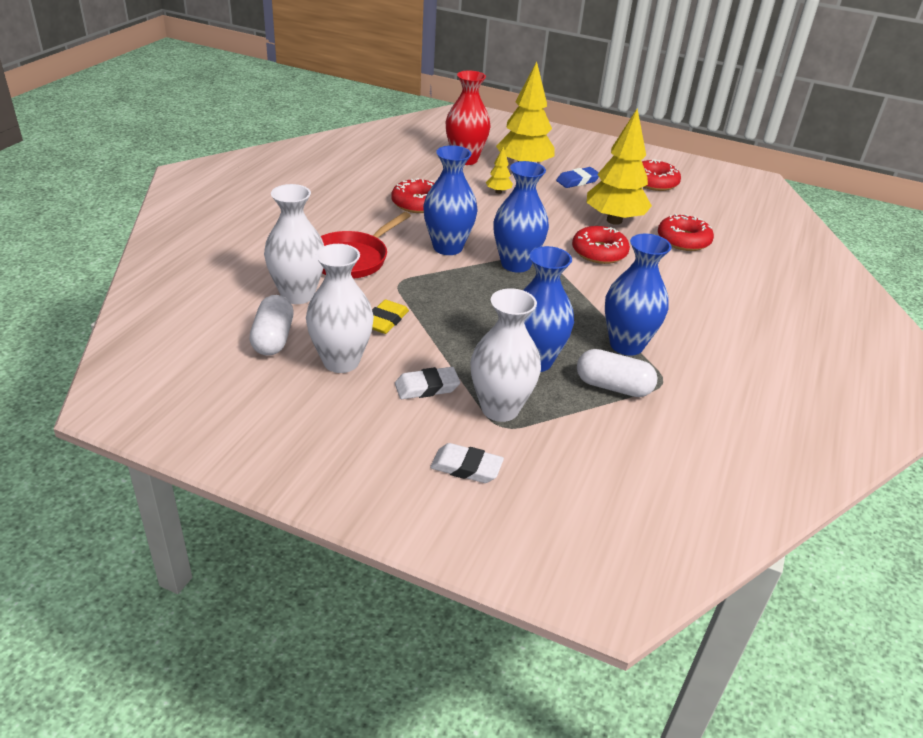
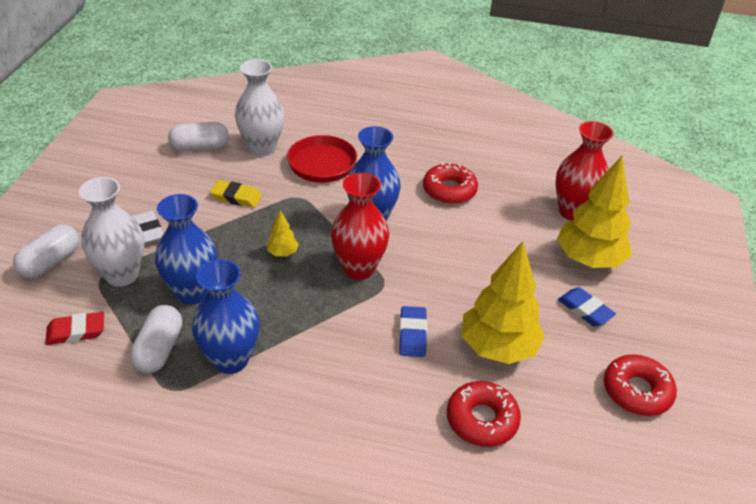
camera: 80 degrees right, 5 degrees up
(341, 361) = (176, 183): white vase -> none
(466, 467) = (50, 262): white eraser -> white capsule
(498, 192) = (510, 244): yellow tree -> yellow tree (282, 253)
(516, 264) = (358, 268): blue vase -> red vase
(586, 444) = (76, 332): none -> red eraser
(599, 252) = (412, 334): red donut -> blue eraser

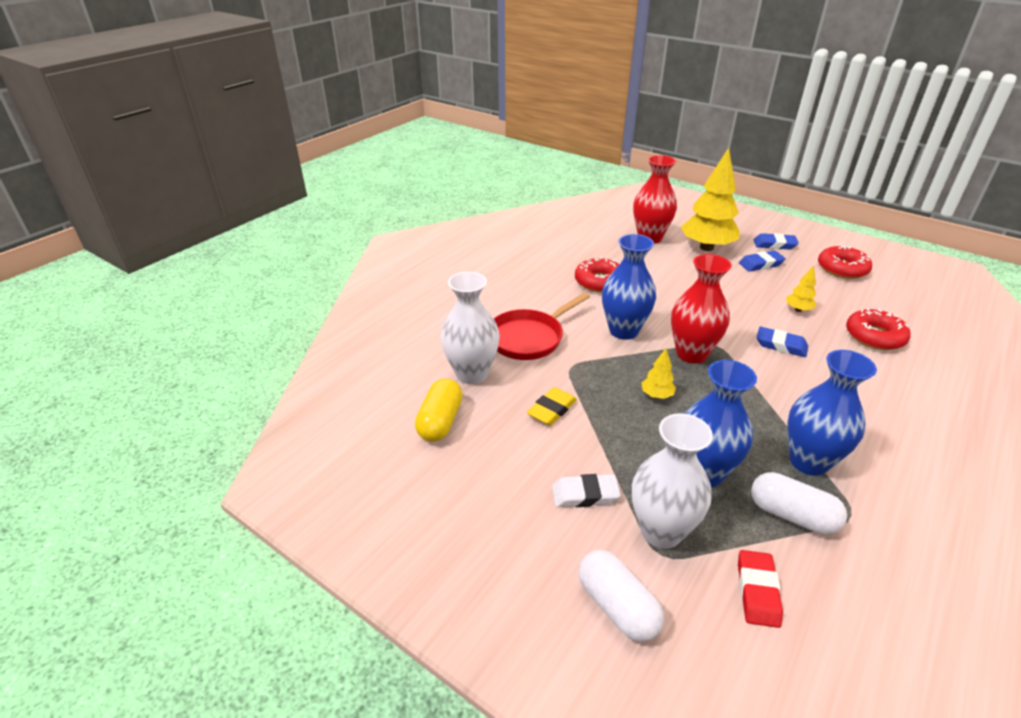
camera: 65 degrees left, 5 degrees down
(200, 147) = (440, 421): white capsule -> yellow capsule
(498, 347) = (798, 310): yellow tree -> yellow tree, size x0.44
(650, 320) = (774, 244): none -> blue eraser

